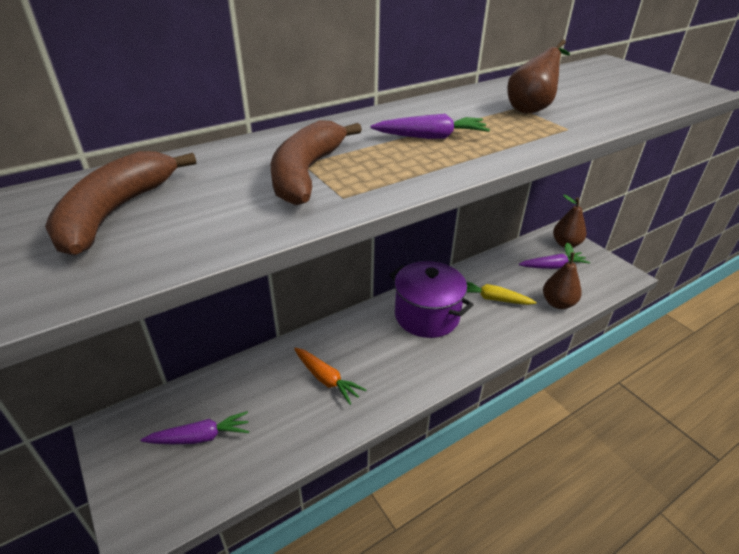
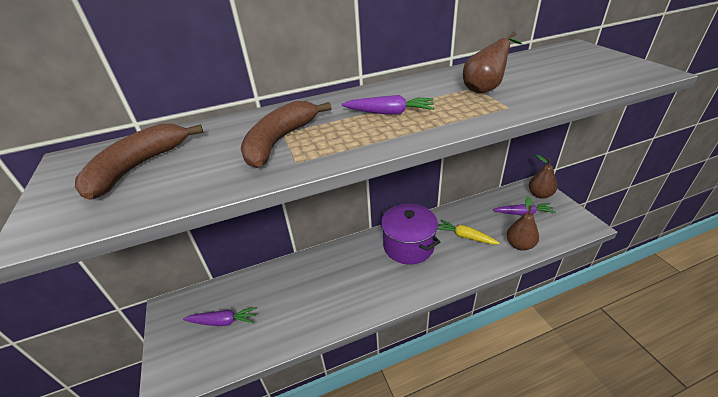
camera: 15 degrees right, 0 degrees up
(326, 379) = (320, 289): orange carrot -> none

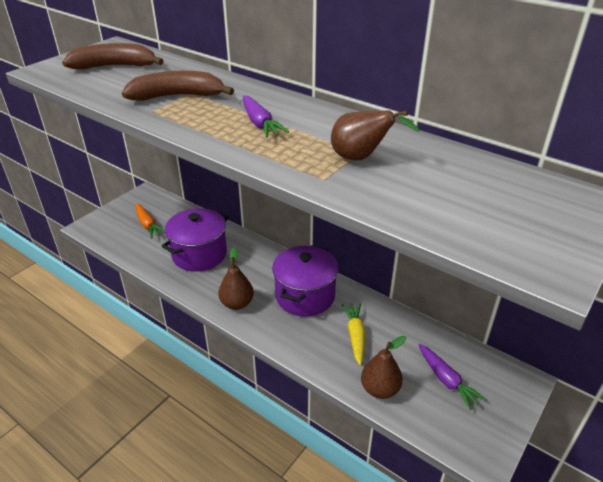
camera: 55 degrees right, 0 degrees up
(223, 321) = (148, 225): purple carrot -> orange carrot
(306, 294) = (199, 254): none -> purple pot
(539, 195) = (506, 390): brown pear -> brown pear (237, 303)

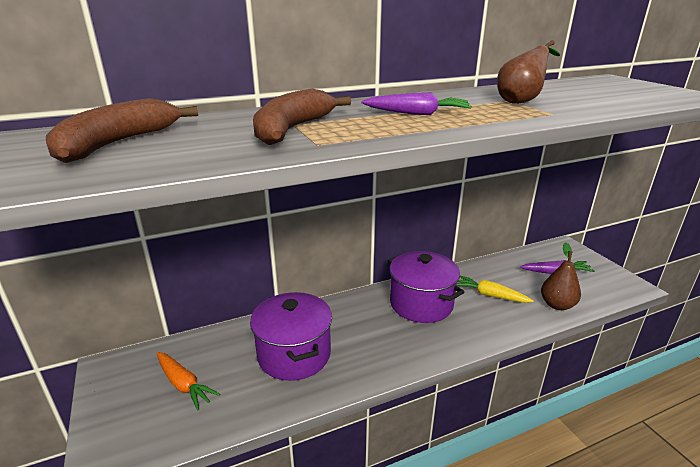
camera: 60 degrees left, 10 degrees down
(148, 225) = (183, 384): orange carrot -> orange carrot turned 45 degrees clockwise
(237, 303) = (402, 351): brown pear -> none

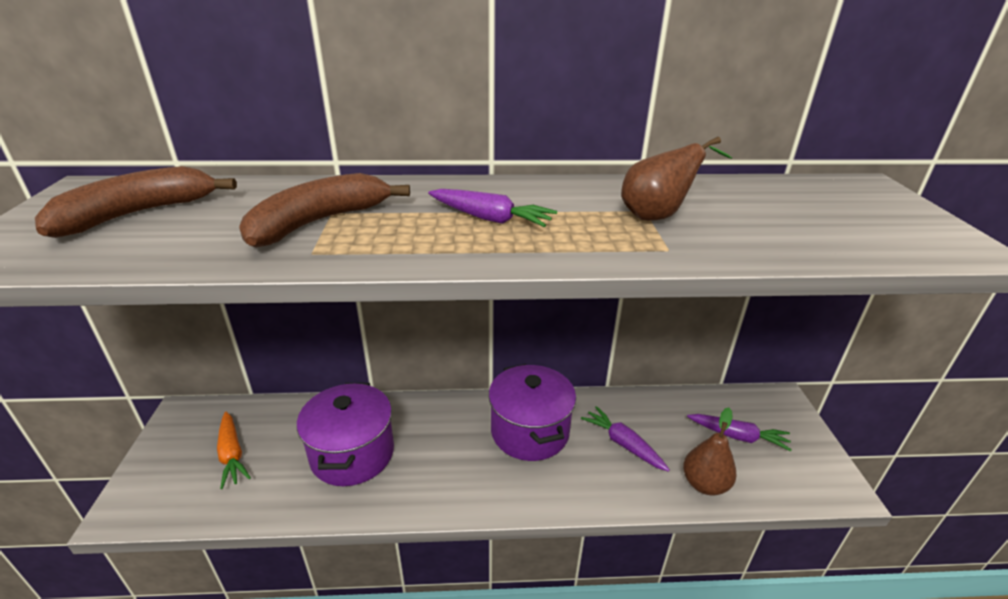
camera: 20 degrees right, 5 degrees up
(490, 295) = (623, 444): yellow carrot -> purple carrot

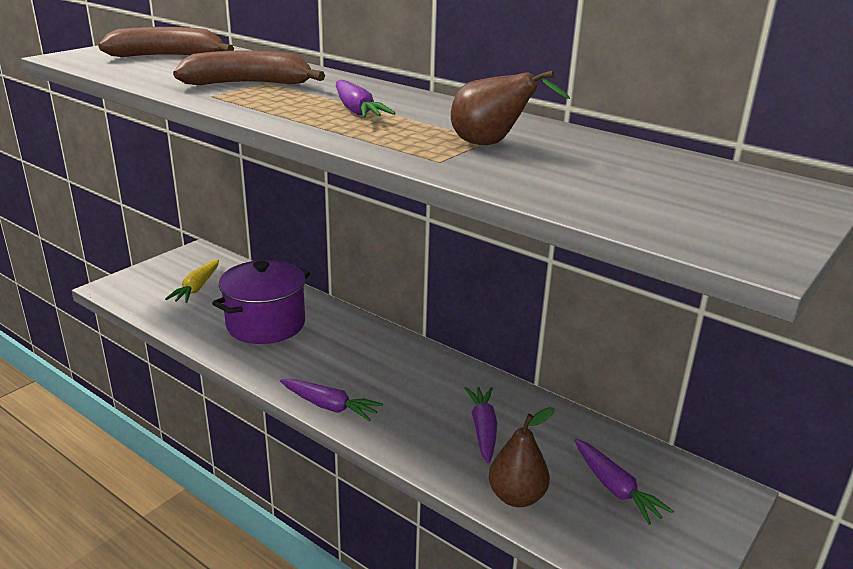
camera: 40 degrees right, 5 degrees down
(232, 454) = (197, 288): orange carrot -> yellow carrot
(504, 499) = (329, 406): none -> purple carrot
(530, 431) = (413, 378): purple pot -> none

